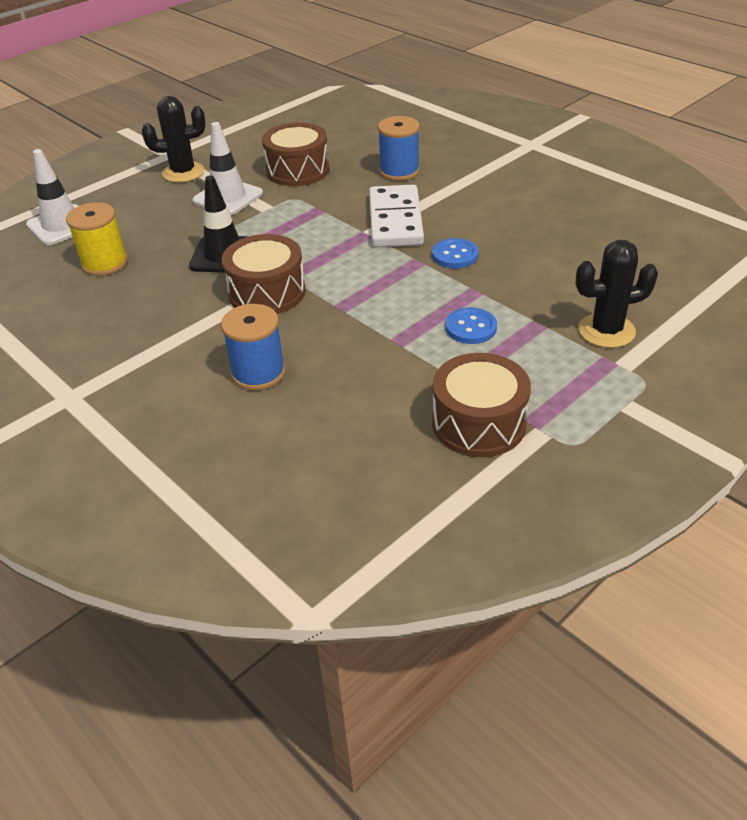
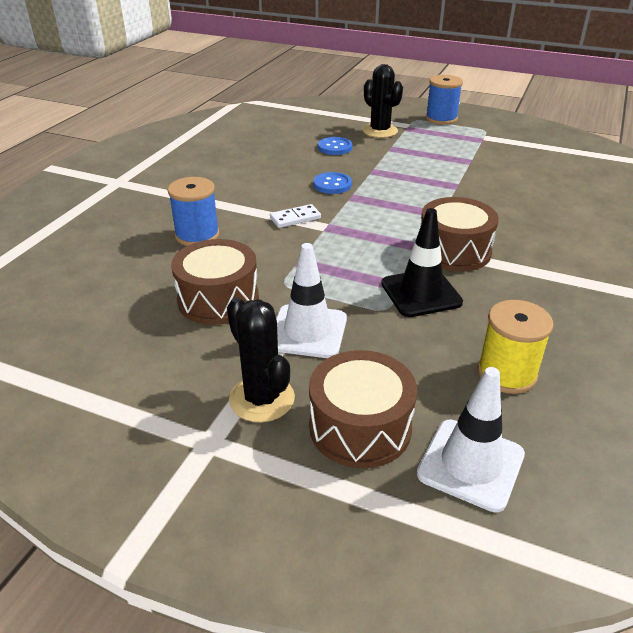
camera: 115 degrees left, 5 degrees down
(258, 373) = (546, 226): blue spool -> blue spool (441, 119)
(395, 220) = (295, 218): white domino -> white domino, size x0.49
(471, 327) = (416, 166): blue button -> blue button (335, 147)
(479, 423) = (499, 151): brown drum -> brown drum (360, 427)

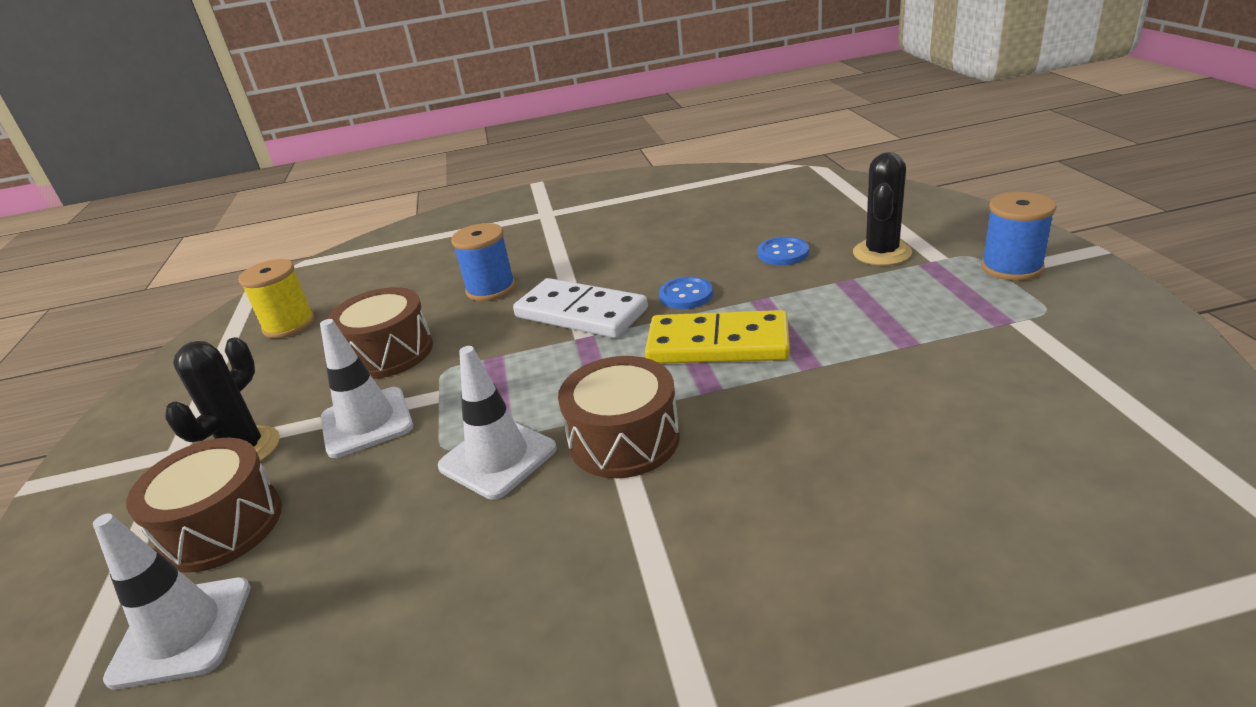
camera: 60 degrees right, 5 degrees down
(295, 218) = (580, 313): white domino -> white domino, size x2.06
(399, 196) = (718, 344): none -> yellow domino
(421, 293) = (497, 458): black traffic cone -> white traffic cone
(507, 373) = (367, 596): yellow spool -> yellow spool (289, 325)

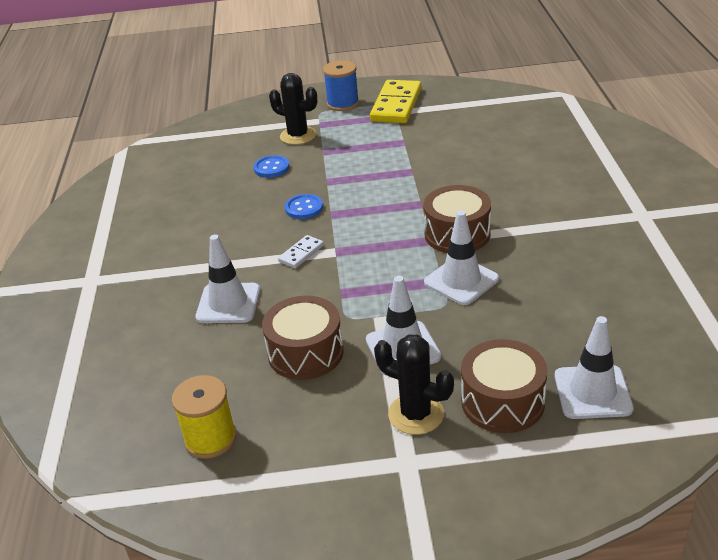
camera: 85 degrees left, 5 degrees up
(491, 289) = (228, 303): blue spool -> white traffic cone
(580, 313) = (301, 253): white domino -> white domino, size x0.49
(718, 344) = (373, 199): yellow domino -> yellow domino (396, 105)

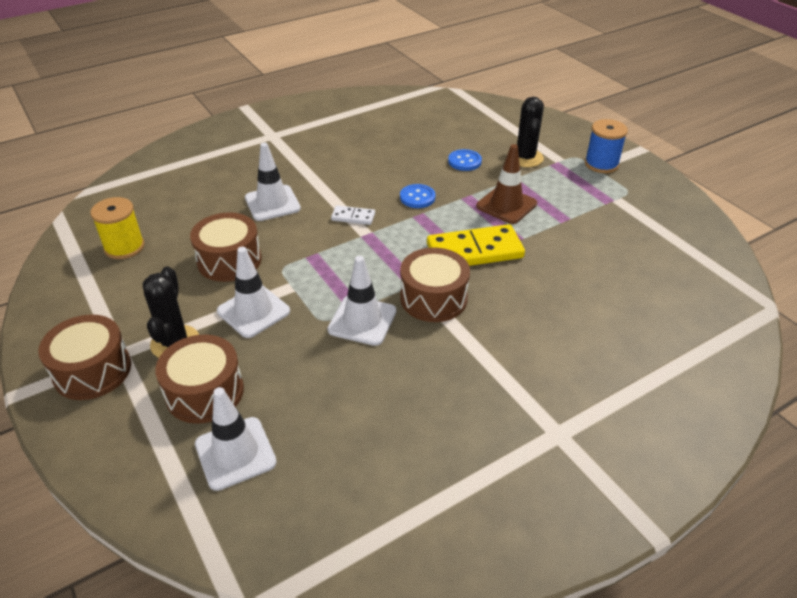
camera: 60 degrees right, 5 degrees up
(358, 164) = (506, 205): none -> brown traffic cone
(396, 105) = (629, 195): yellow domino -> yellow domino (474, 251)
(422, 489) = (92, 370): none -> brown drum

